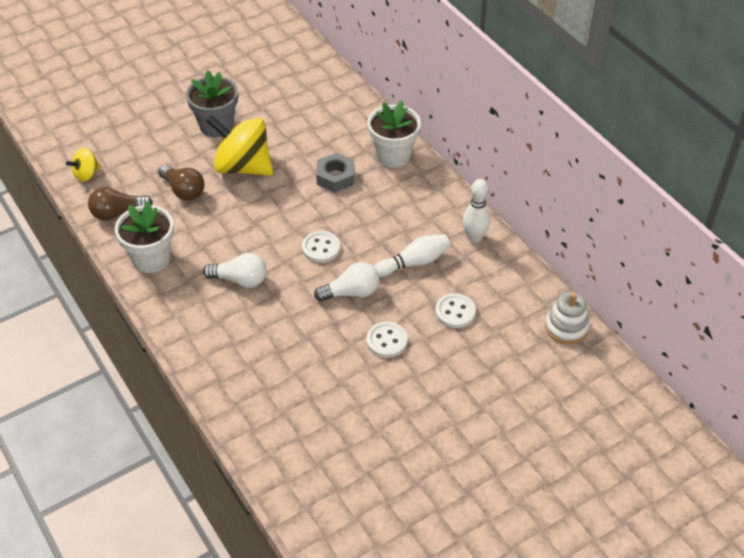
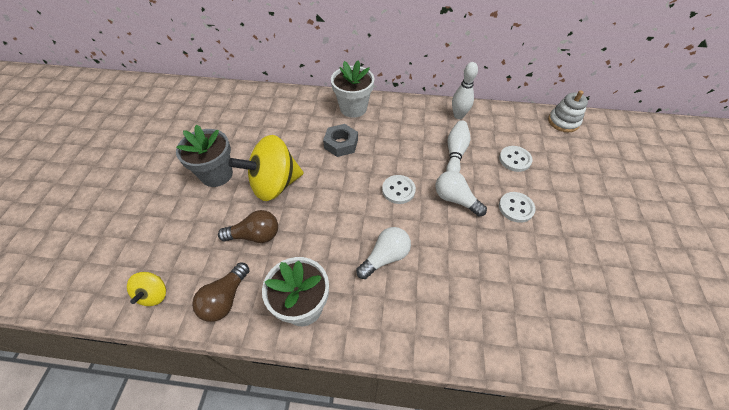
camera: 50 degrees left, 5 degrees up
(351, 292) = (455, 199): white light bulb -> white light bulb turned 75 degrees counterclockwise

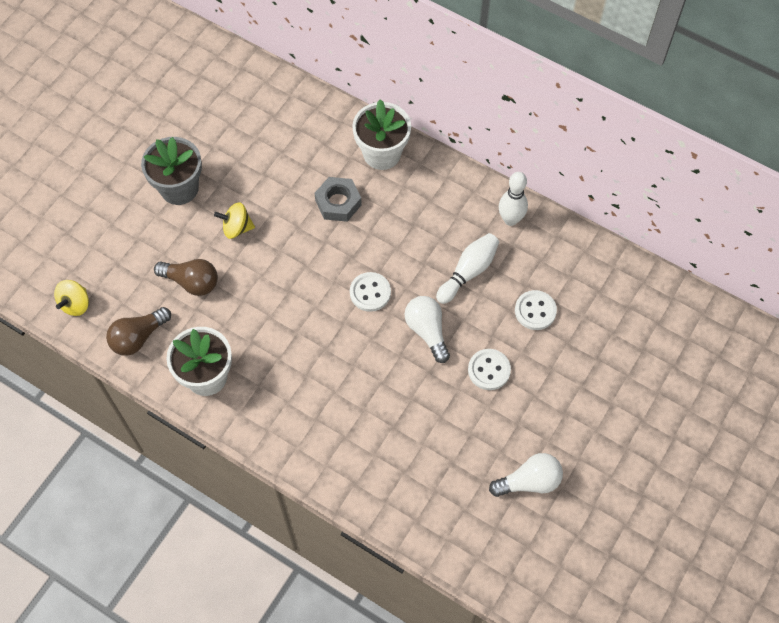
camera: 25 degrees right, 10 degrees up
(274, 184) = (236, 228): yellow spinning top -> yellow spinning top, size x0.49
(385, 257) = (311, 363): white light bulb -> white light bulb (529, 481)
(563, 122) = (643, 285): white stacking toy -> none

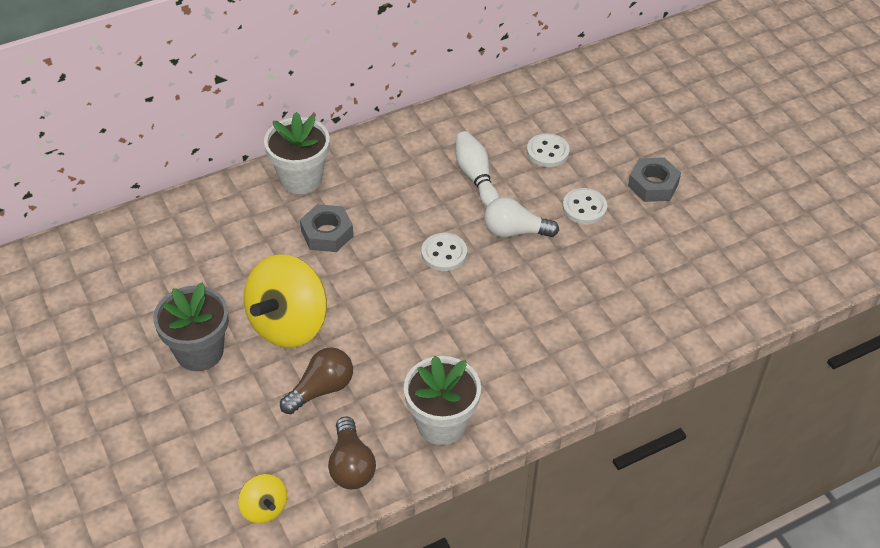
camera: 60 degrees left, 15 degrees down
(236, 228) = (288, 324): yellow spinning top -> yellow spinning top, size x2.06
(510, 219) = (444, 126): white bowling pin -> none
(529, 481) = (710, 230): white light bulb -> none
(553, 412) = (653, 185): none -> grey nut

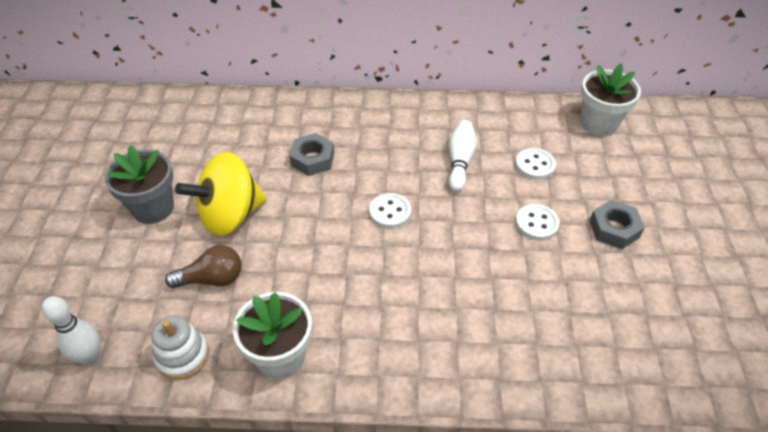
camera: 30 degrees right, 0 degrees up
(264, 508) = (91, 357): yellow spinning top -> white bowling pin
(301, 179) = (325, 112): white flower pot -> white flower pot (598, 124)
(351, 465) = (182, 356): brown light bulb -> white stacking toy
(515, 231) = (461, 218): white light bulb -> none

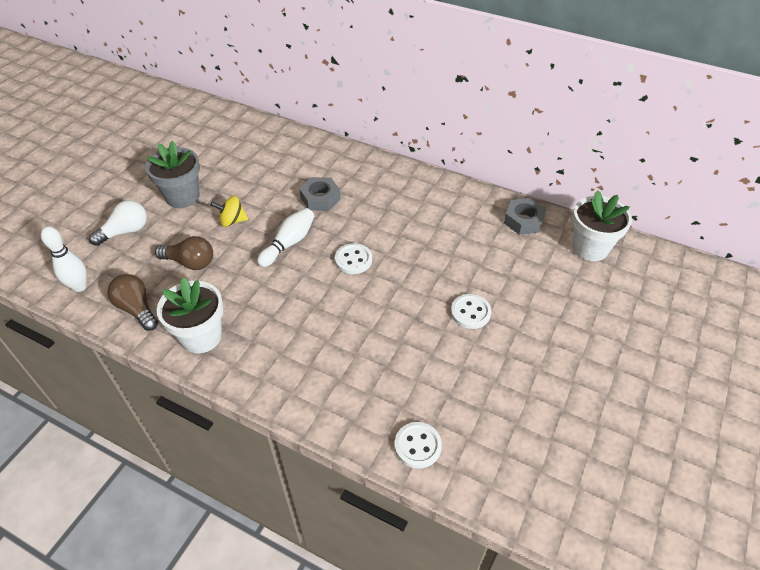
camera: 25 degrees right, 0 degrees up
(108, 271) = (125, 231): none -> white light bulb
(182, 356) = (137, 309): white stacking toy -> brown light bulb
(230, 215) = (232, 221): yellow spinning top -> yellow spinning top, size x0.49
(460, 161) = (439, 239): white bowling pin -> white bowling pin (289, 243)
(535, 165) = (503, 264): white button -> white button (417, 446)
(614, 229) = (538, 342): grey nut -> grey nut (523, 221)

